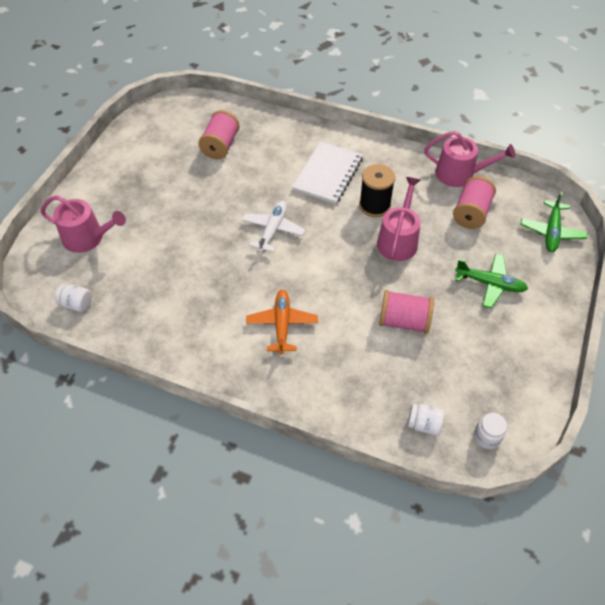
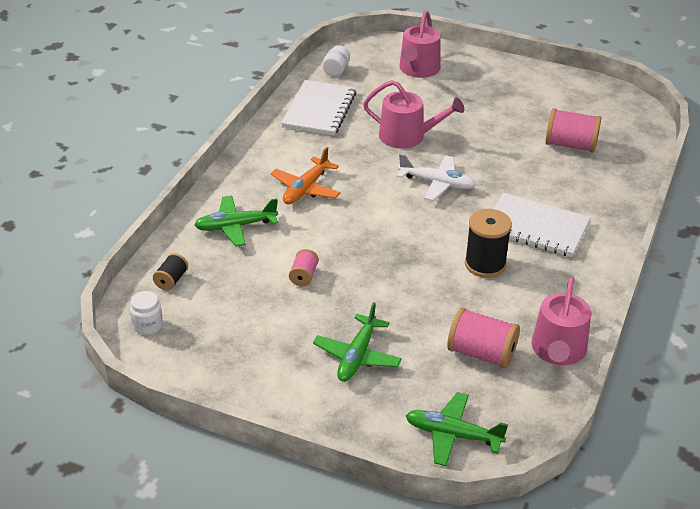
camera: 90 degrees right, 15 degrees down
(150, 317) = (319, 110): none -> white notebook
(282, 324) = (305, 189): orange plane -> orange plane turned 120 degrees clockwise
(341, 378) = (235, 226): none -> green plane
(398, 240) = (427, 281): pink watering can -> pink watering can (407, 136)
(404, 321) = (303, 276): pink spool -> pink spool, size x0.56
(424, 424) = (171, 280): white jar -> black spool

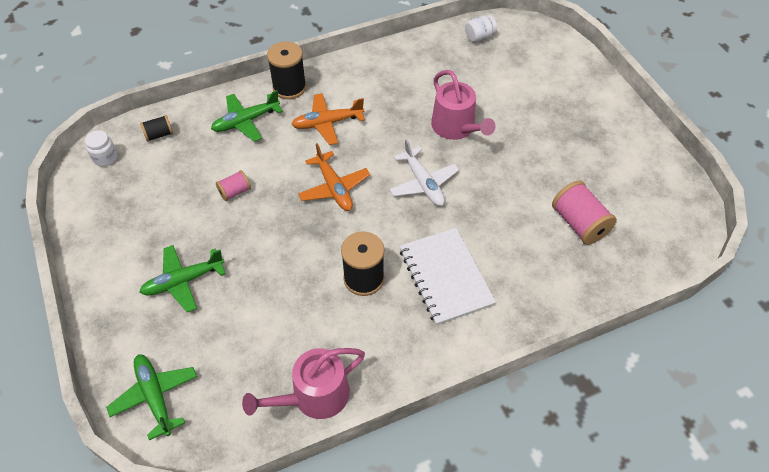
camera: 45 degrees right, 15 degrees up
(235, 183) = (289, 87): none -> black spool
(235, 226) = (245, 121): green plane -> green plane turned 60 degrees counterclockwise
(319, 110) = (422, 63): white notebook -> none
(377, 225) = (334, 188): none -> orange plane
(418, 69) = (544, 73): pink watering can -> none
(481, 353) = (260, 350): pink spool -> none

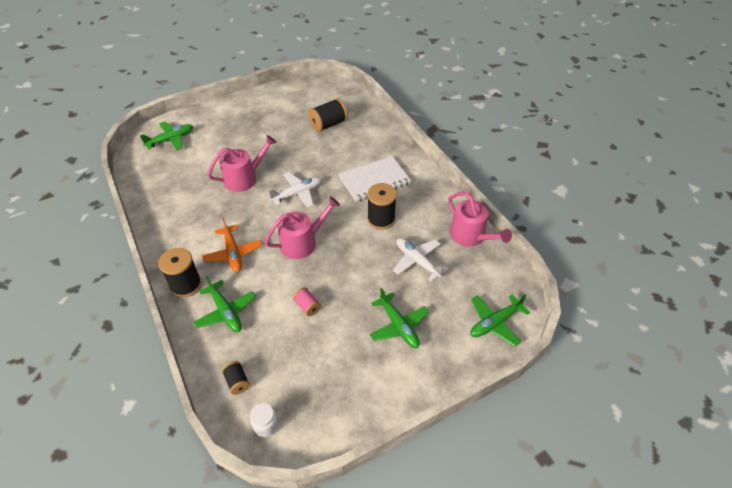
camera: 95 degrees left, 5 degrees down
(279, 315) = (417, 261): none -> white plane
(334, 188) = (302, 242): orange plane -> pink watering can
(479, 37) = (146, 167): white jar -> none
(533, 53) = (171, 139): none -> green plane
(579, 224) = (328, 124): pink spool -> black spool

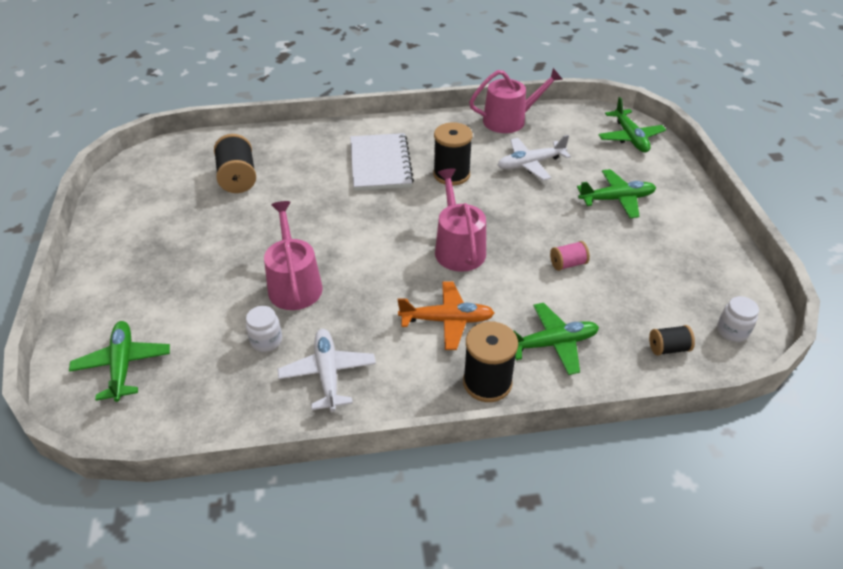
camera: 70 degrees left, 5 degrees down
(198, 182) = (266, 341): none -> white jar
(297, 193) = (363, 235): white plane -> white plane (328, 373)

